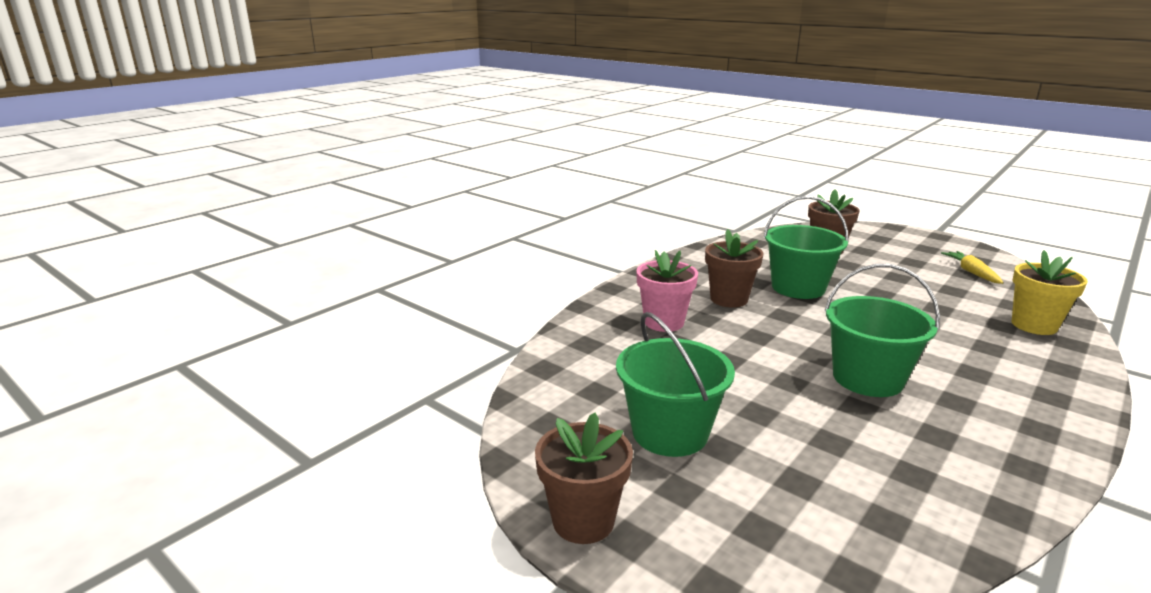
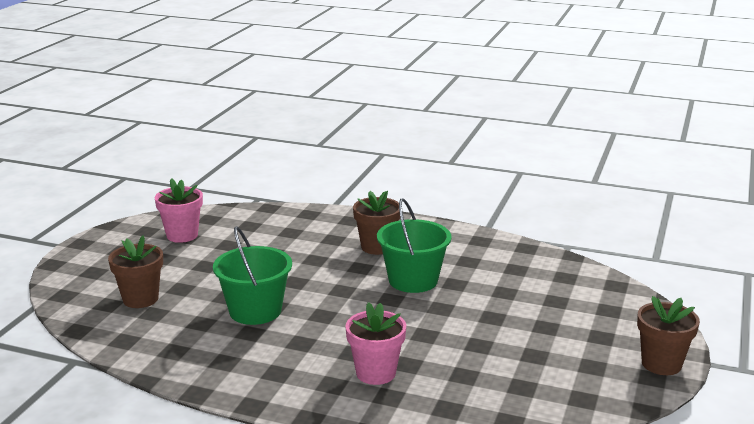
camera: 110 degrees left, 0 degrees up
(670, 433) = (547, 347): green bucket -> none
(729, 299) = (302, 344): brown flower pot -> brown flower pot (377, 247)
(971, 272) = (182, 235): yellow carrot -> pink flower pot
(1034, 325) = (285, 222): yellow flower pot -> none

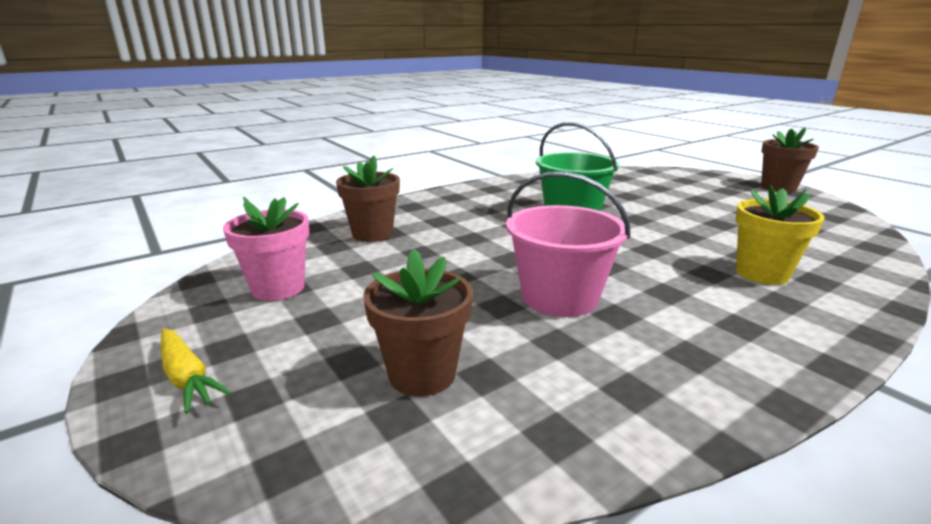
camera: 55 degrees left, 0 degrees up
(94, 253) = (187, 377): none -> yellow carrot
(255, 311) = (559, 297): green bucket -> pink bucket
(375, 373) = (762, 273): pink flower pot -> yellow flower pot
(377, 247) = (485, 210): brown flower pot -> brown flower pot (372, 234)

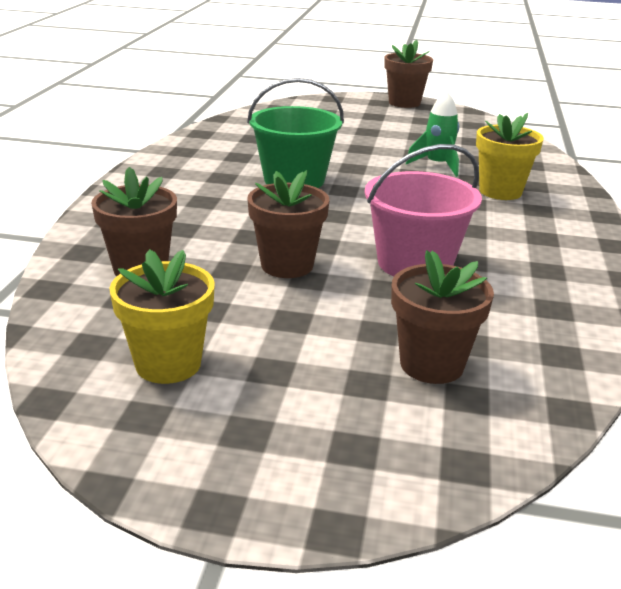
camera: 45 degrees left, 5 degrees up
(187, 377) = (267, 470): yellow carrot -> none
(278, 288) = (168, 364): pink flower pot -> yellow flower pot
(459, 262) = (287, 265): none -> brown flower pot
(726, 236) = (437, 165): none -> green rocket

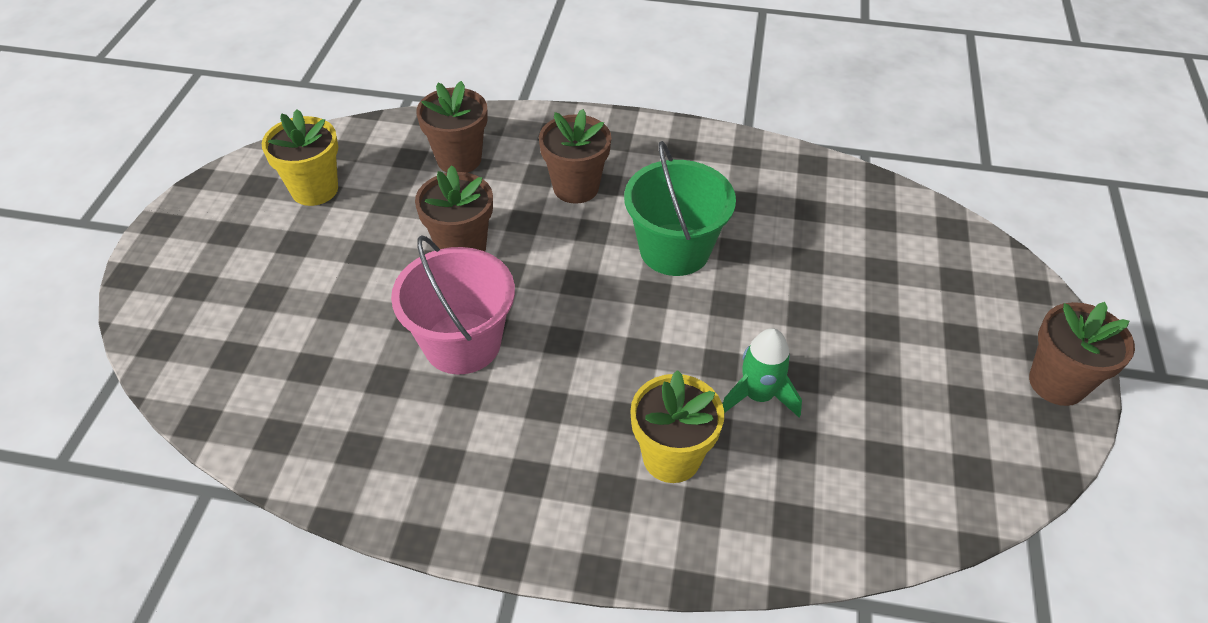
camera: 90 degrees right, 20 degrees up
(431, 364) = (282, 338): brown flower pot -> brown flower pot (576, 187)

